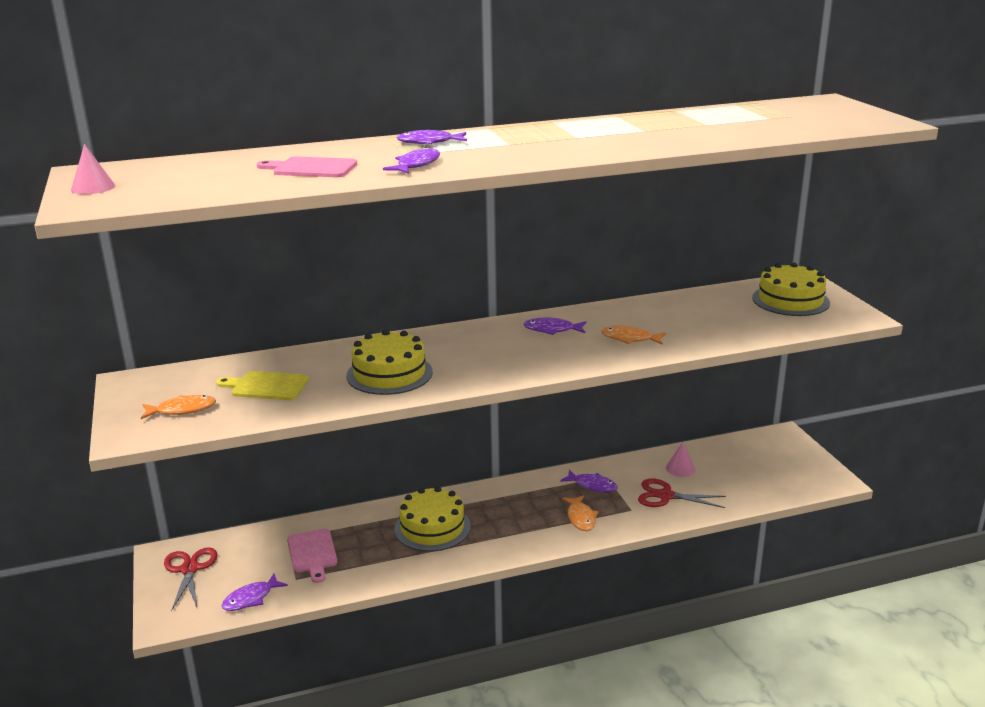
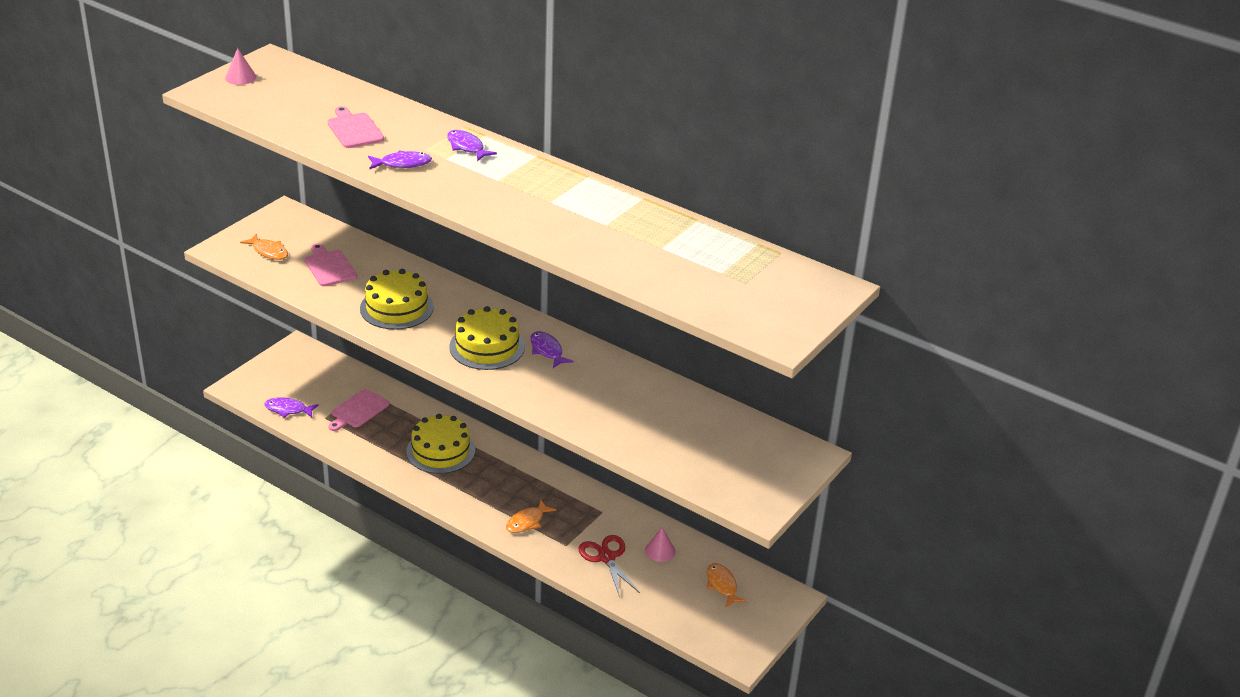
camera: 50 degrees right, 10 degrees up
(190, 569) = (293, 367): red scissors -> none
(266, 386) = (329, 267): yellow cutting board -> pink cutting board
(592, 485) = (580, 509): purple fish -> none
(629, 339) = (571, 395): orange fish -> orange fish (722, 585)
(790, 300) = (752, 458): yellow cake -> yellow cake (487, 347)

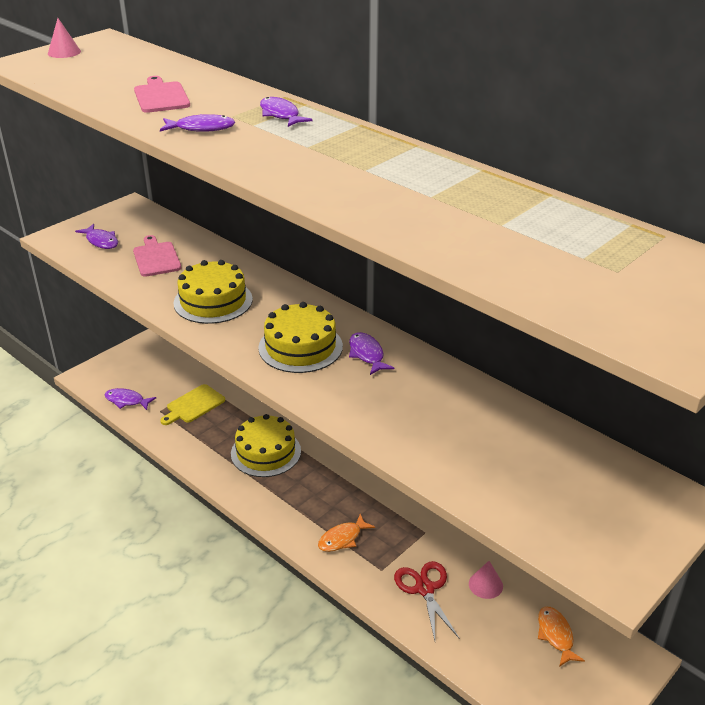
camera: 10 degrees right, 0 degrees up
(268, 251) = (101, 241): orange fish -> purple fish
(358, 410) = (193, 405): pink cutting board -> yellow cutting board

